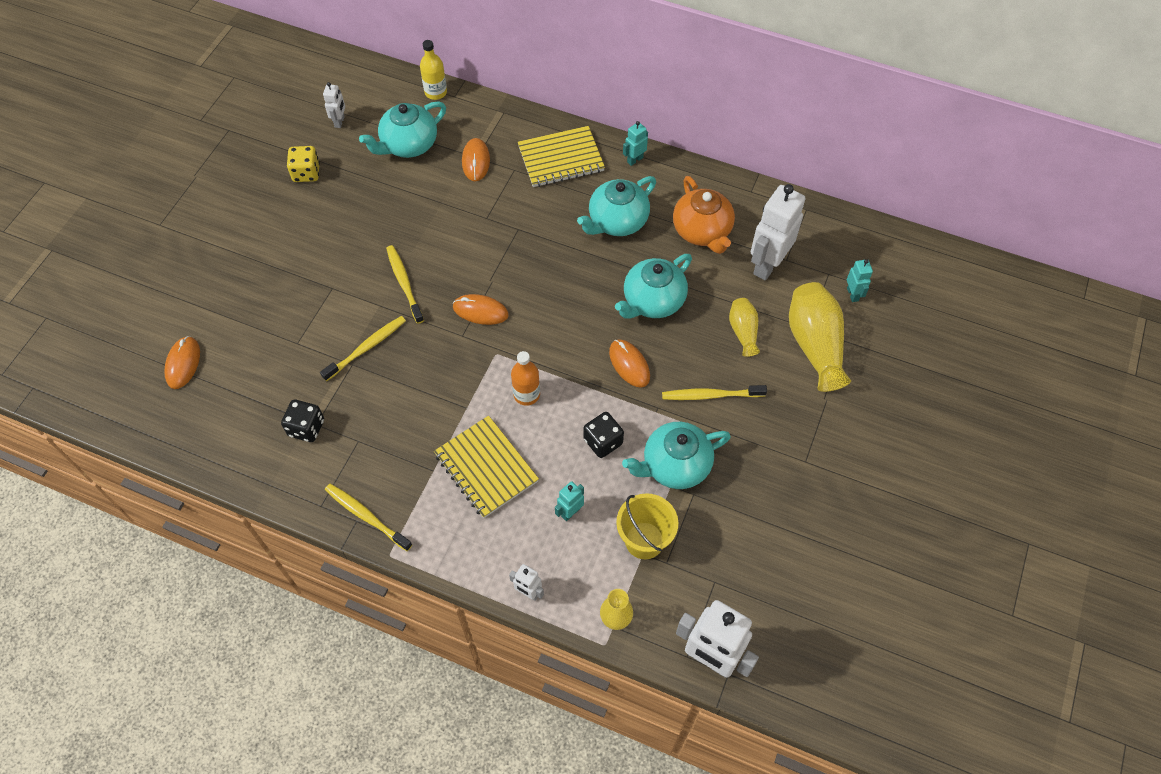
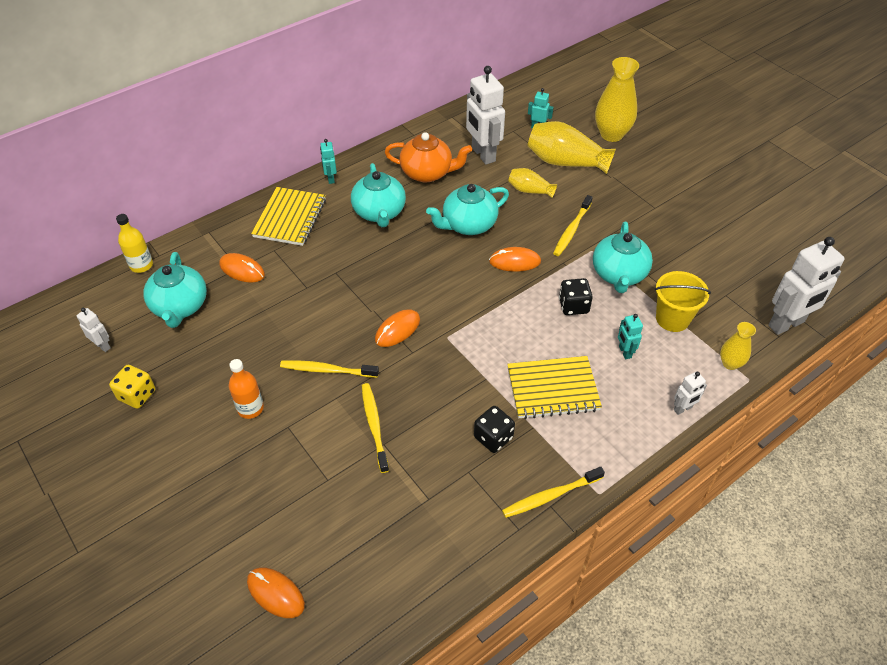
camera: 60 degrees left, 10 degrees down
(306, 428) = (428, 508): black dice -> black dice (493, 437)
(526, 394) = (500, 334): orange bottle -> orange bottle (250, 408)
(652, 301) = (468, 225): turquoise teapot -> turquoise teapot turned 75 degrees clockwise
(899, 370) = (611, 134): none -> yellow vase

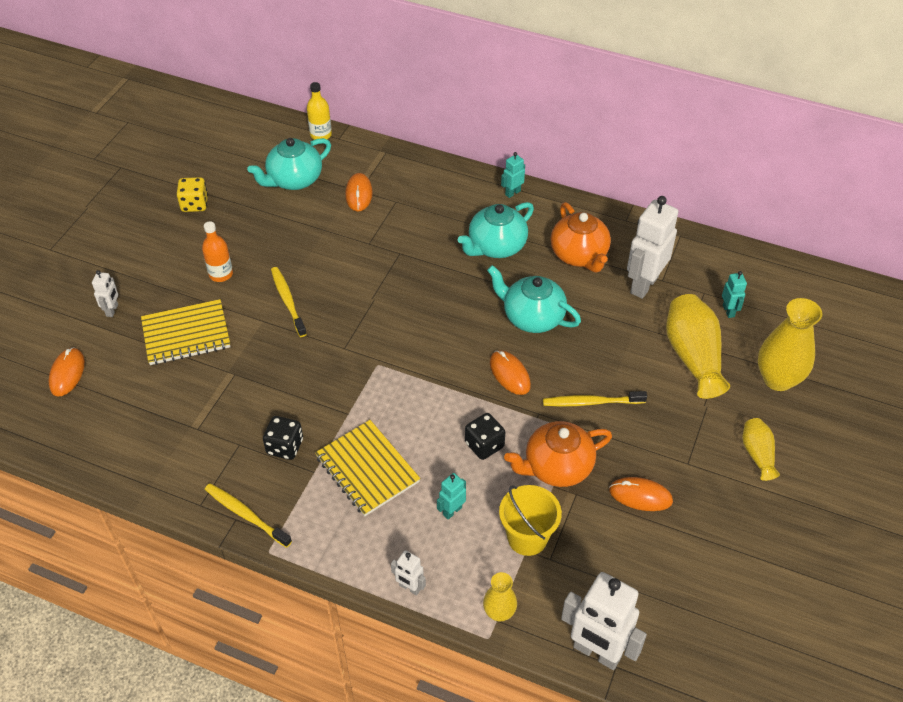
camera: 60 degrees right, 0 degrees up
(103, 345) = (228, 160): white robot -> white robot (112, 310)
(290, 218) = (441, 192): yellow notebook -> yellow notebook (186, 334)
(374, 426) = (249, 359): yellow toothbrush -> none
(397, 330) = (362, 326): orange mouse -> orange mouse (640, 496)
(530, 190) = (622, 344): yellow vase -> yellow vase (757, 454)
(619, 274) = (557, 467): turquoise teapot -> orange teapot

